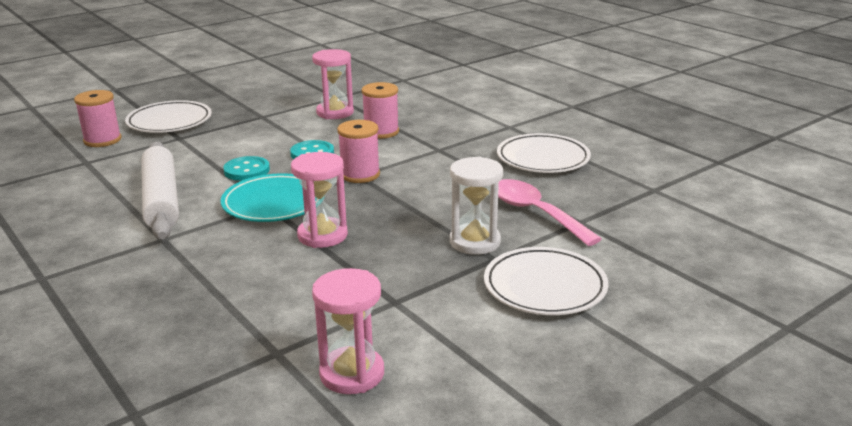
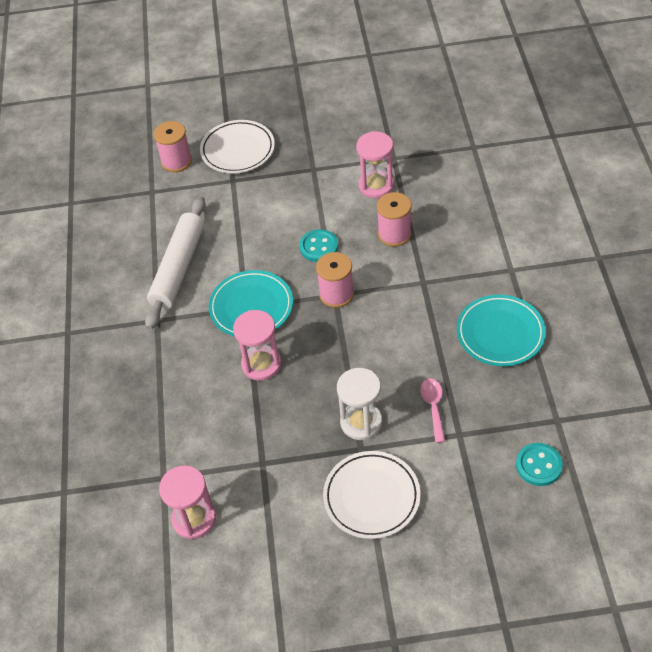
camera: 35 degrees right, 25 degrees up
(247, 170) = (257, 252): turquoise button -> turquoise button (539, 465)
(535, 213) = (433, 407): pink spoon -> pink spoon, size x0.59
(543, 158) = (500, 333): white plate -> turquoise plate

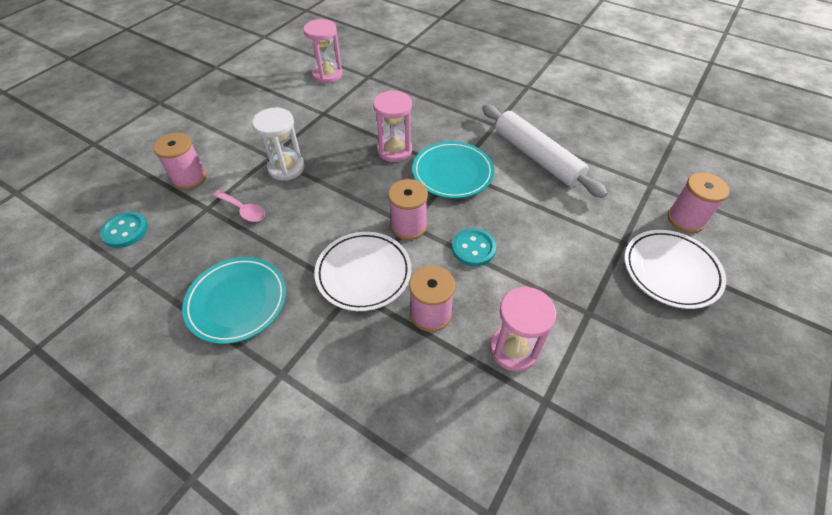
camera: 125 degrees right, 0 degrees up
(371, 497) = (235, 141): white plate -> white plate (363, 273)
(448, 483) = (189, 178): none -> pink spool

